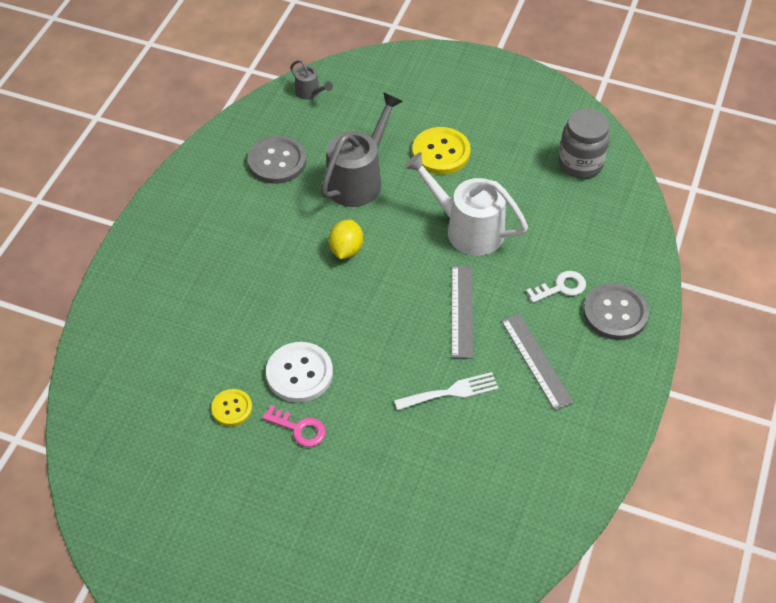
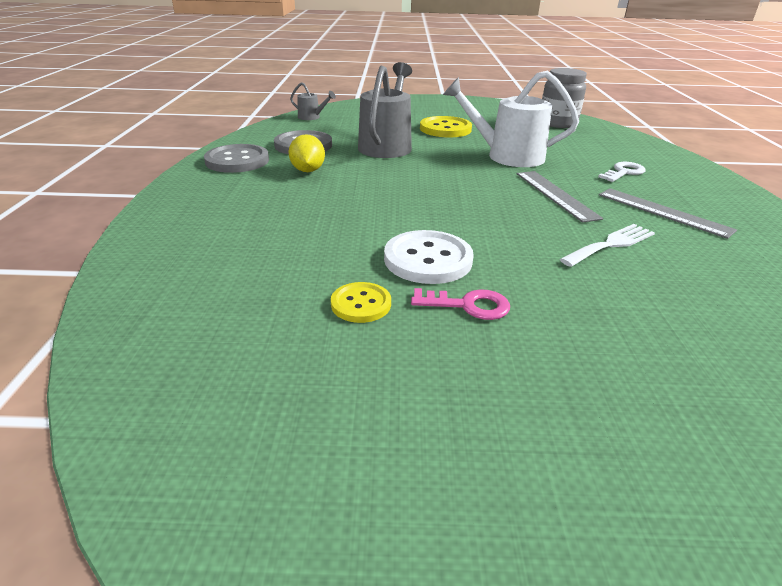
camera: 20 degrees left, 20 degrees down
(346, 250) = (407, 178): yellow lemon -> yellow lemon (308, 170)
(615, 313) = (687, 178): grey button -> grey button (237, 161)

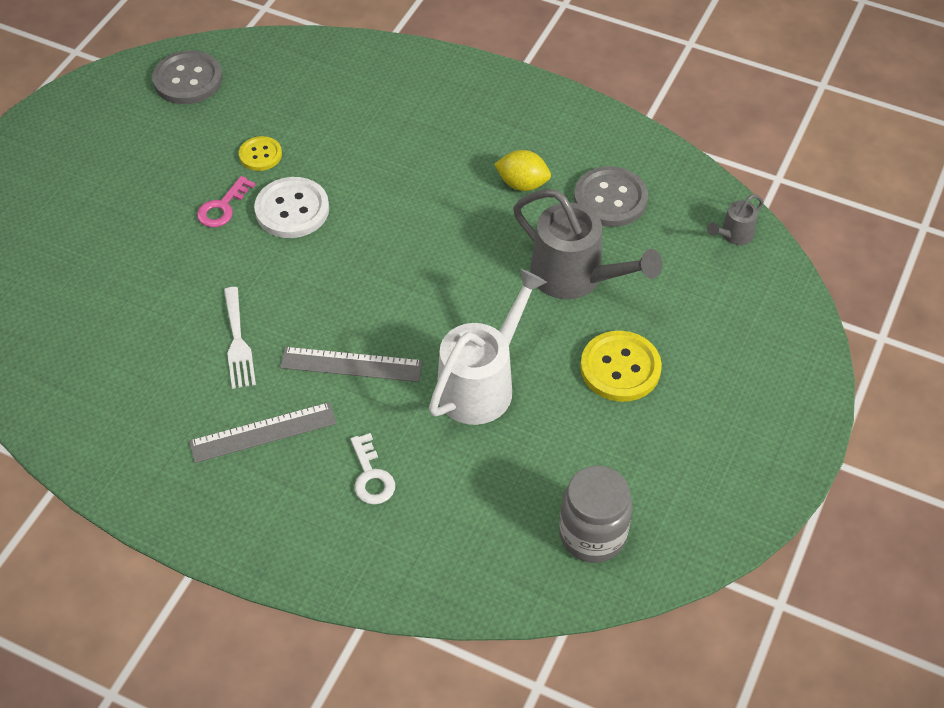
camera: 115 degrees right, 20 degrees up
(237, 161) = (579, 135): grey button -> grey button (188, 80)

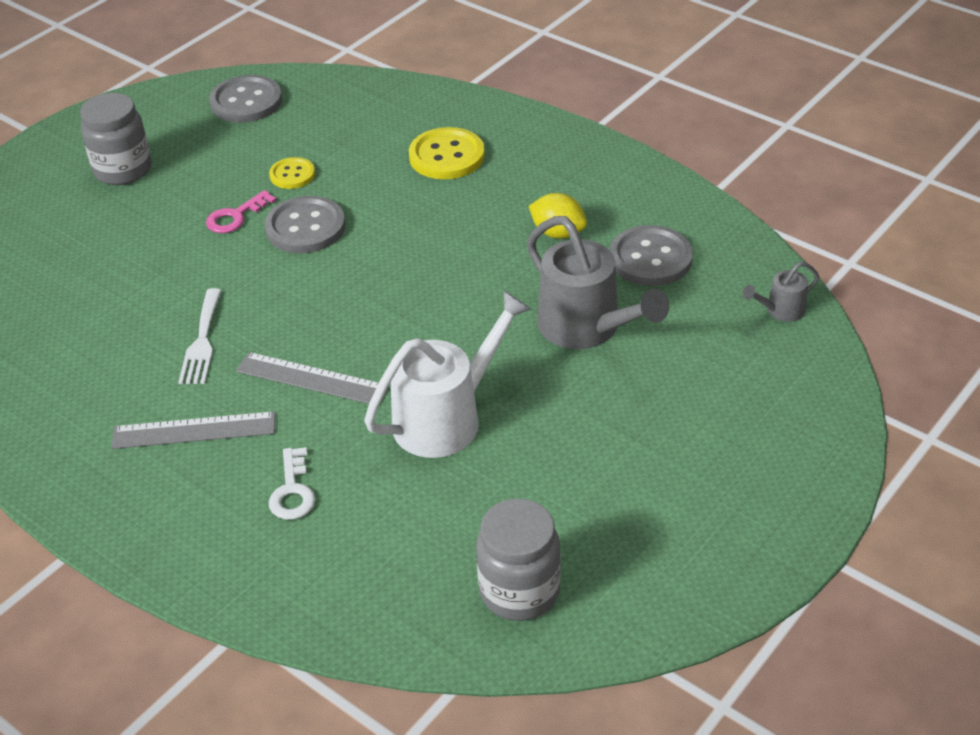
camera: 15 degrees right, 10 degrees down
(95, 171) = (123, 170): none -> grey jar
(292, 210) = (305, 227): white button -> grey button
(620, 368) = (608, 425): yellow button -> yellow button (447, 156)

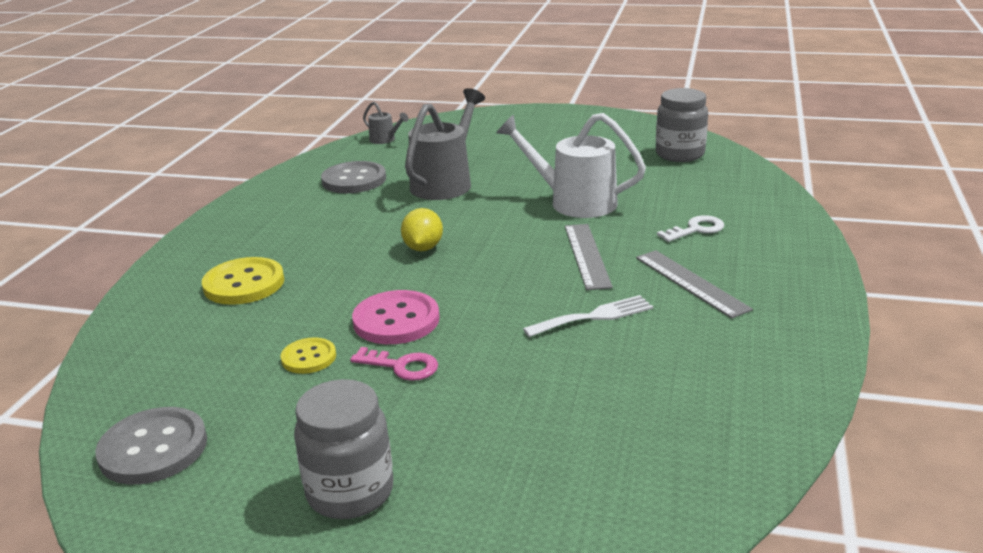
camera: 115 degrees left, 15 degrees down
(305, 227) = (396, 320): grey button -> pink button
(558, 233) = (340, 213): yellow lemon -> yellow lemon (423, 248)

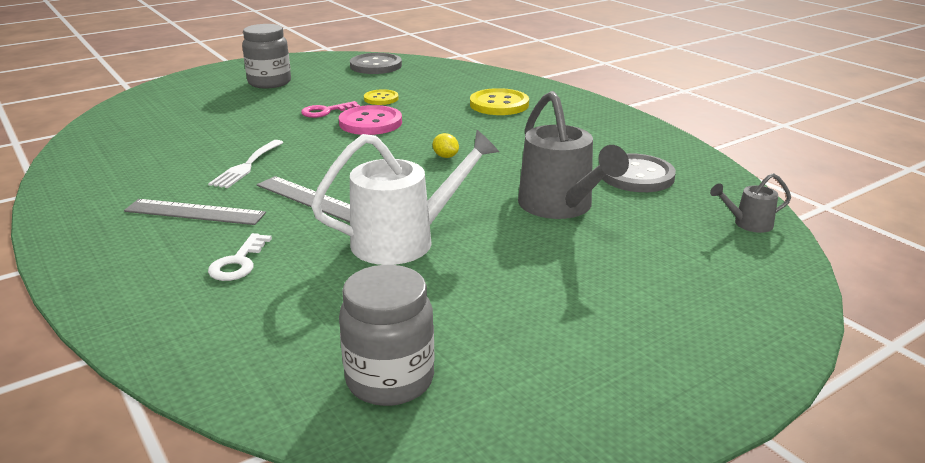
camera: 130 degrees right, 0 degrees up
(423, 248) = (445, 156): yellow lemon -> yellow lemon, size x0.63

